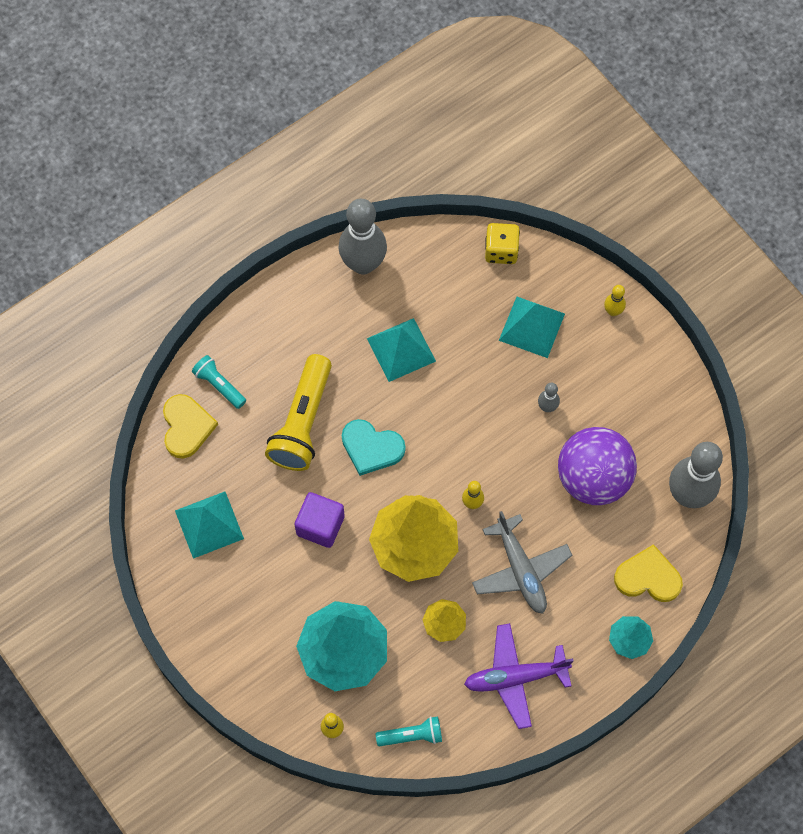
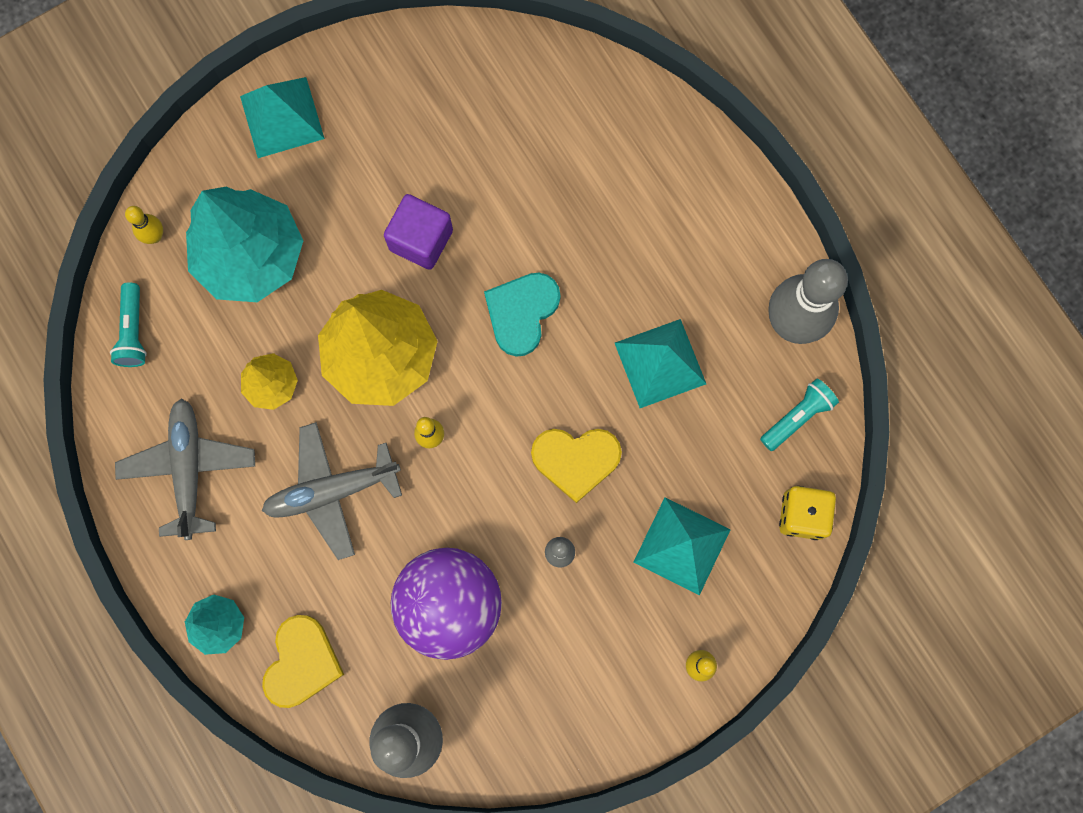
camera: 95 degrees right, 10 degrees up
(186, 427) = (572, 83): yellow heart -> yellow heart (576, 460)
(209, 524) = (437, 104): turquoise pyramid -> turquoise pyramid (282, 117)
(219, 385) = (626, 126): turquoise flashlight -> turquoise flashlight (797, 416)
(303, 422) = (565, 228): yellow flashlight -> none
(515, 677) = (189, 468): purple plane -> grey plane

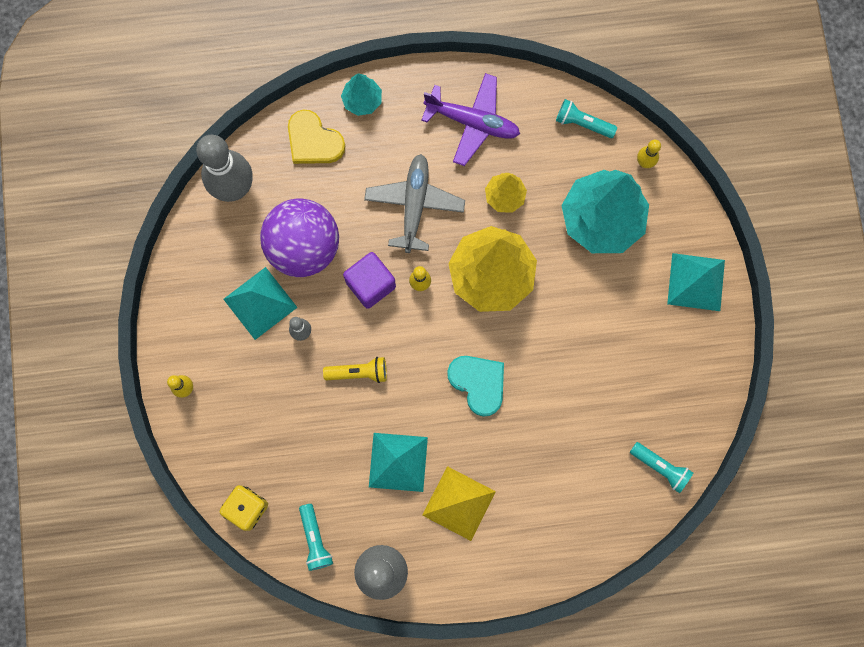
camera: 115 degrees right, 0 degrees up
(189, 468) = (472, 122): grey plane -> purple plane
(421, 240) = (562, 338): purple cube -> purple cube (370, 284)
(522, 69) = (660, 467): none -> turquoise flashlight
(576, 460) = (358, 372): yellow heart -> yellow flashlight
(673, 272) = (458, 503): none -> yellow pyramid
(681, 545) = (267, 415): turquoise pyramid -> turquoise pyramid (260, 303)

